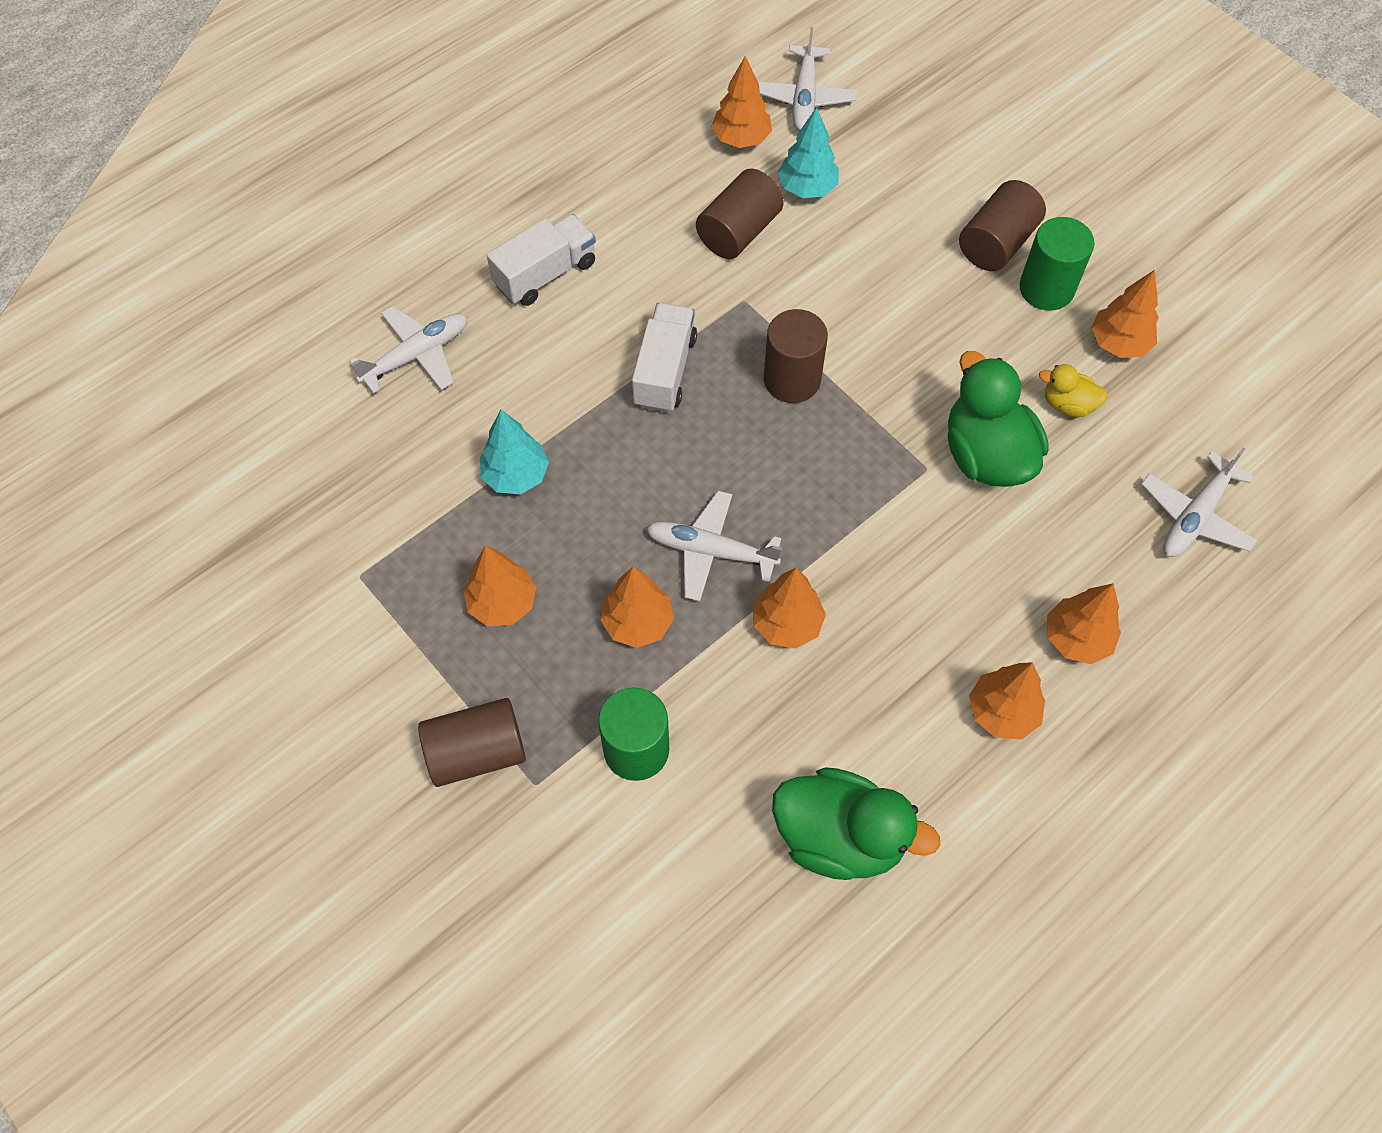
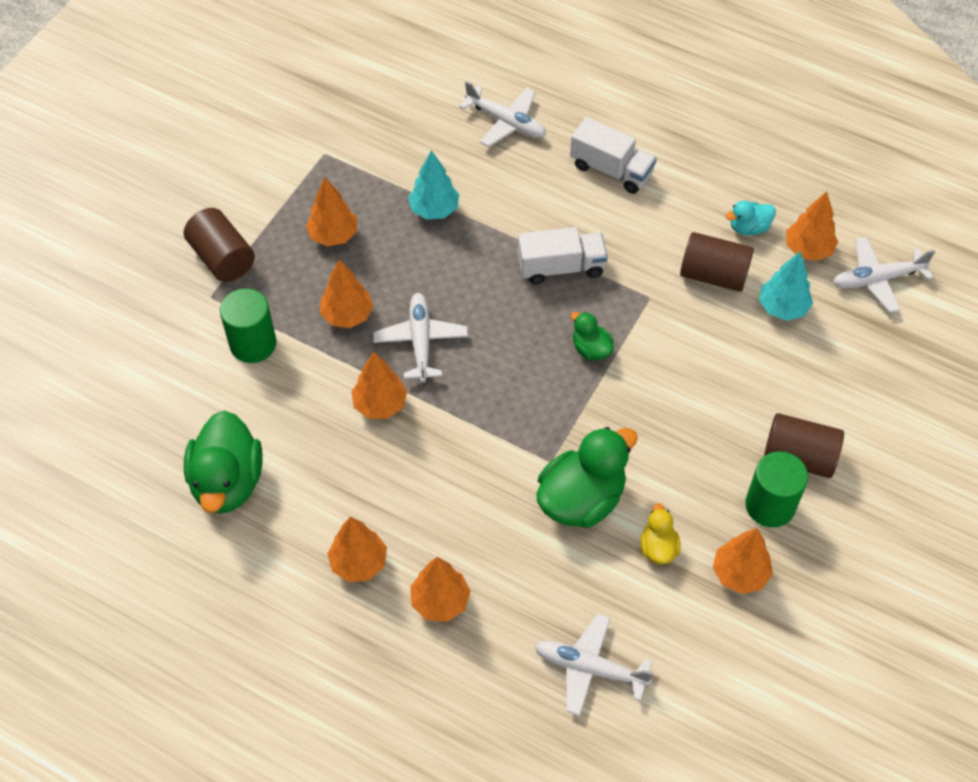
camera: 70 degrees right, 5 degrees down
(689, 178) = (749, 228): none -> turquoise duck
(792, 380) = (591, 349): brown cylinder -> green duck

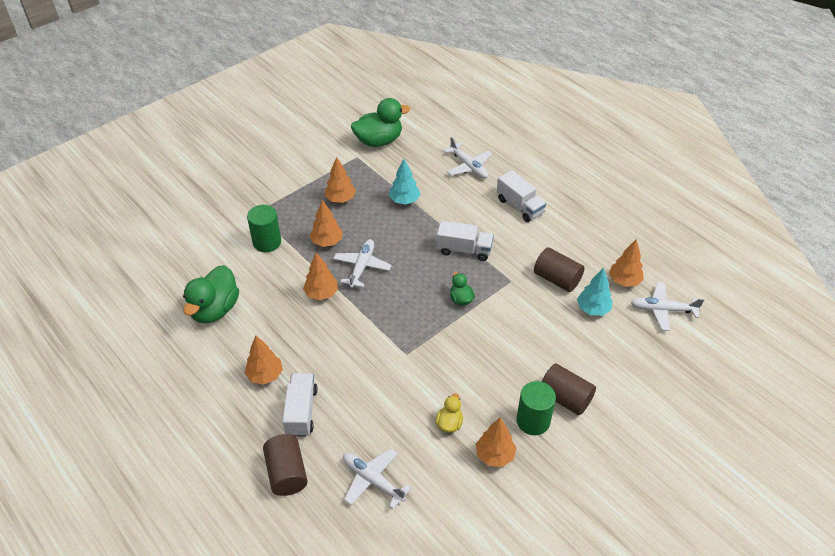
camera: 20 degrees right, 10 degrees down
(222, 258) = (273, 194): brown cylinder -> brown cylinder (287, 473)
(440, 601) = (301, 412): orange tree -> white truck
(581, 499) = (415, 381): green duck -> green duck (379, 141)
(749, 228) = (591, 259): turquoise duck -> none

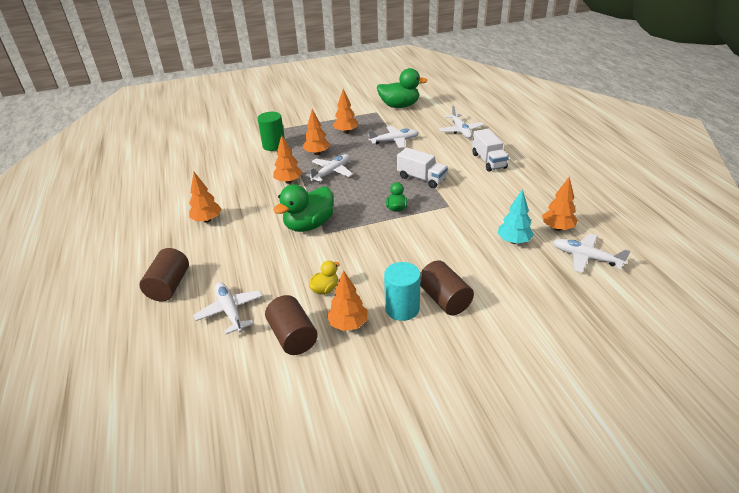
camera: 25 degrees right, 10 degrees down
(215, 309) = (206, 174): green duck -> green duck (309, 225)
(301, 412) = (214, 249): white truck -> none
(404, 200) = (394, 141): turquoise tree -> white plane
(533, 421) = (402, 308): green cylinder -> turquoise cylinder
(557, 279) = (492, 213): brown cylinder -> brown cylinder (293, 336)

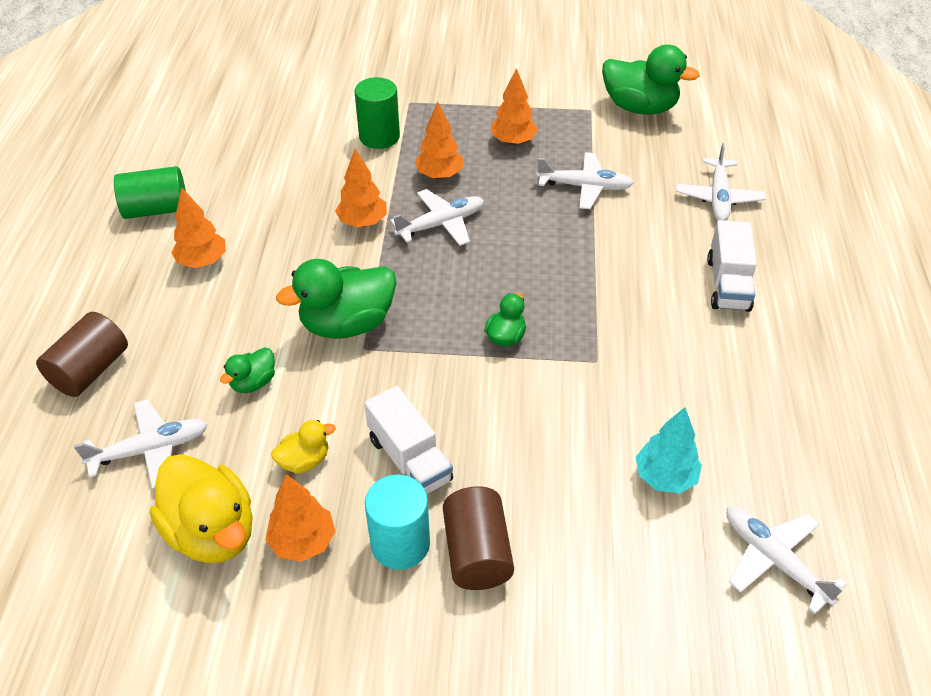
camera: 20 degrees right, 10 degrees up
(164, 204) = (156, 209): none -> green cylinder
(230, 311) = (149, 450): white plane -> white plane turned 75 degrees clockwise
(272, 264) = (253, 382): none -> green duck
(293, 336) = (212, 531): brown cylinder -> yellow duck
(421, 178) = (584, 286): white truck -> white truck (409, 459)
(557, 228) = (762, 477): orange tree -> none

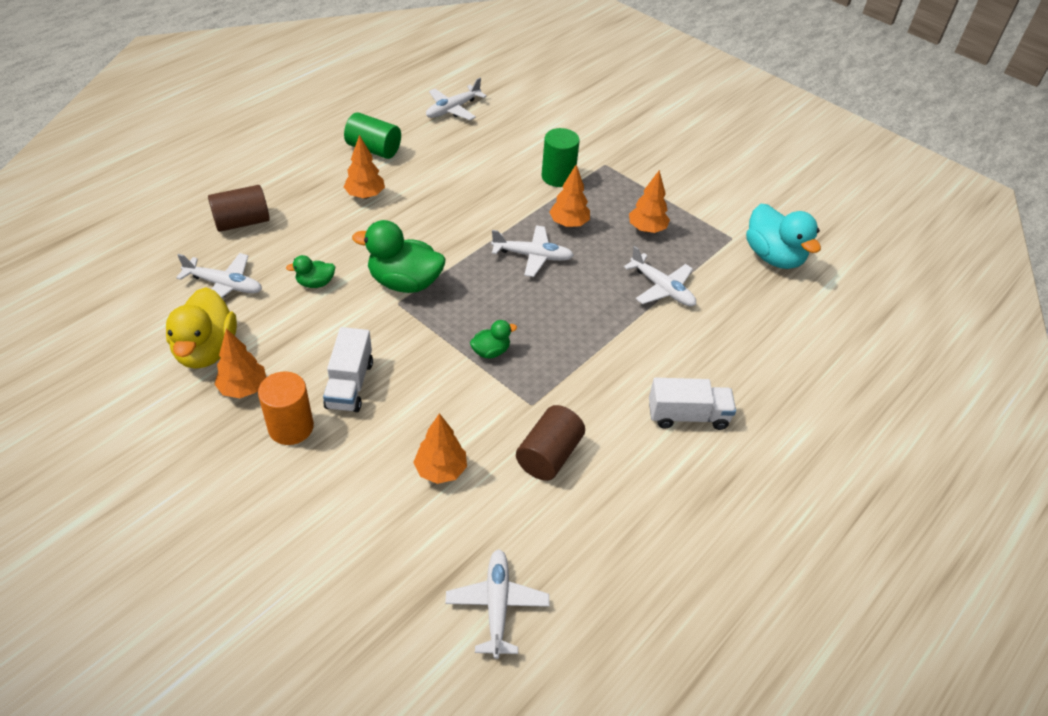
camera: 35 degrees right, 0 degrees up
(304, 461) = (293, 345): yellow duck -> none
(362, 222) = (484, 226): orange tree -> orange tree (441, 470)
(400, 544) = (291, 427): turquoise cylinder -> orange cylinder
(477, 553) = (325, 463): brown cylinder -> brown cylinder (549, 455)
(639, 107) = (773, 256): green duck -> turquoise duck
(665, 477) = (488, 504): turquoise tree -> none
(718, 197) = (756, 354): white plane -> white plane (453, 109)
(728, 284) = (687, 416): white truck -> white truck turned 135 degrees counterclockwise

